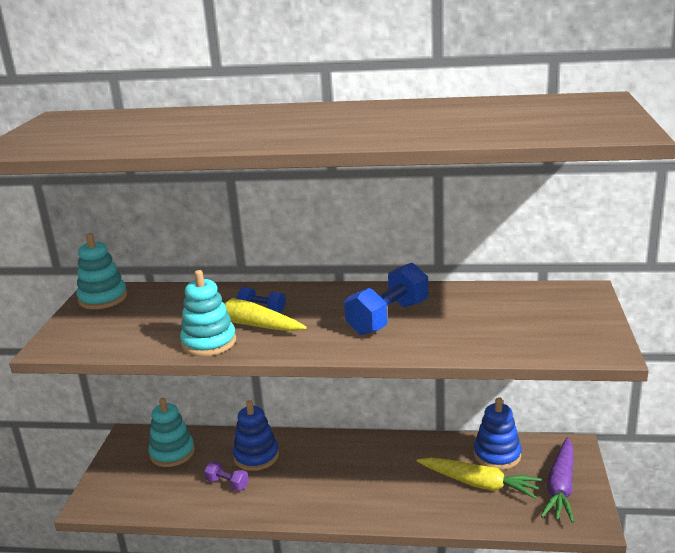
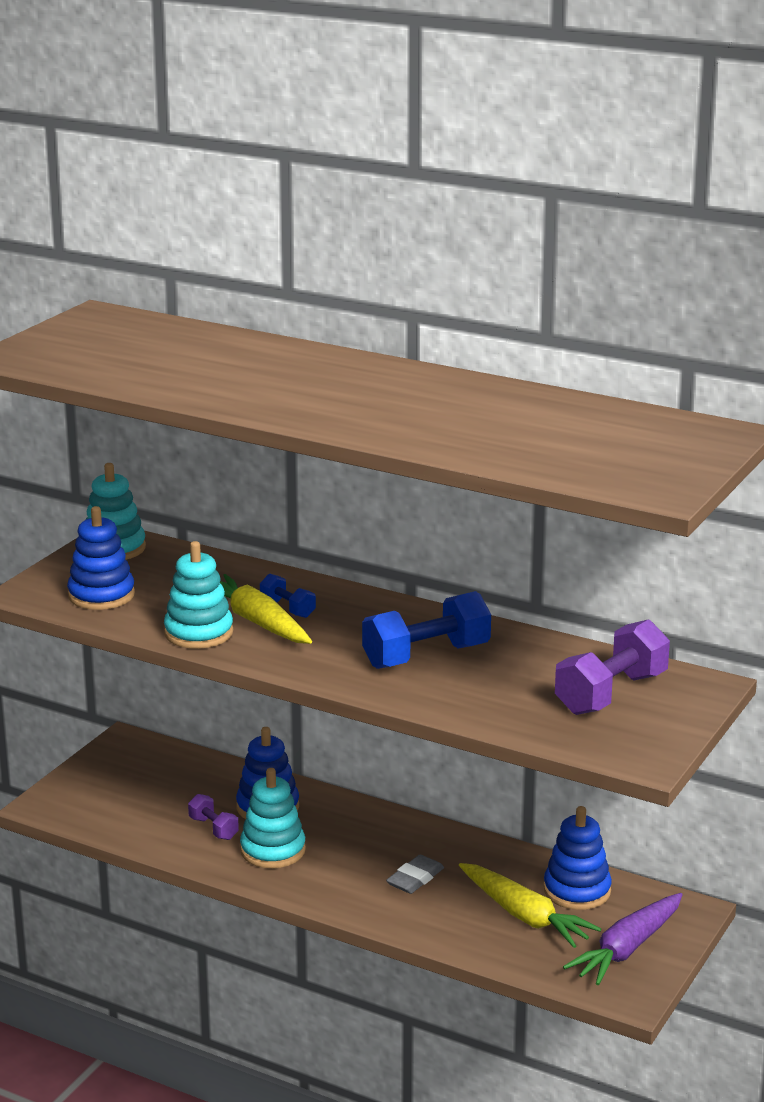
camera: 20 degrees right, 0 degrees up
(113, 333) = (101, 595): none -> blue stacking toy
(172, 453) = (168, 775): turquoise stacking toy -> turquoise stacking toy (273, 850)
(389, 479) = (415, 878): none -> grey eraser
(535, 312) = (611, 694): none -> purple dumbbell

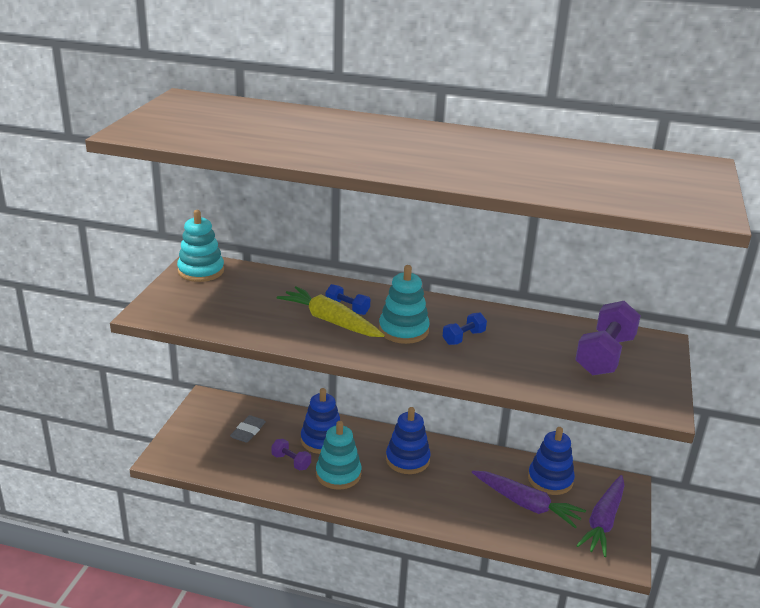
camera: 15 degrees left, 5 degrees up
(101, 595) = (206, 309): blue stacking toy -> blue stacking toy (407, 459)
(198, 633) = (292, 334): turquoise stacking toy -> turquoise stacking toy (403, 330)
(415, 878) = (442, 484): grey eraser -> grey eraser (248, 431)
(426, 656) = (463, 338): blue dumbbell -> blue dumbbell, size x0.52
(524, 916) = (526, 504): yellow carrot -> purple carrot

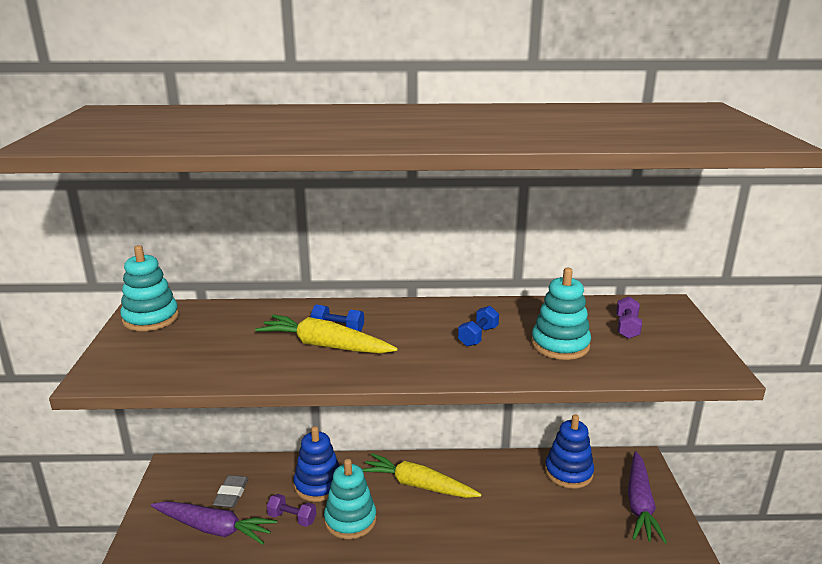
camera: 15 degrees left, 5 degrees down
(403, 330) = (411, 340): turquoise stacking toy -> turquoise stacking toy (560, 345)
(407, 459) = (418, 485): blue stacking toy -> yellow carrot
(526, 504) = (558, 505): purple carrot -> purple carrot (214, 529)
(604, 355) = (627, 327): purple dumbbell -> purple dumbbell, size x0.52

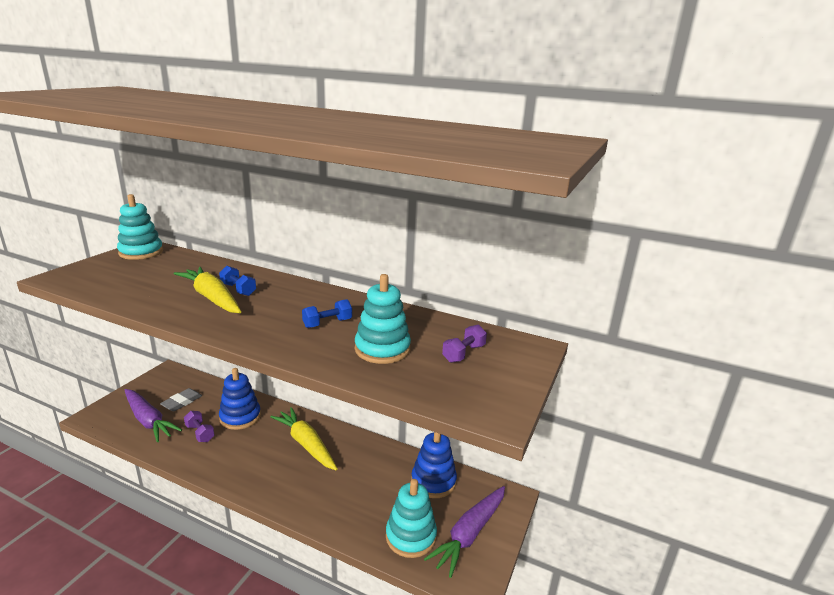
camera: 25 degrees right, 0 degrees up
(350, 520) = (234, 450): turquoise stacking toy -> turquoise stacking toy (411, 536)

